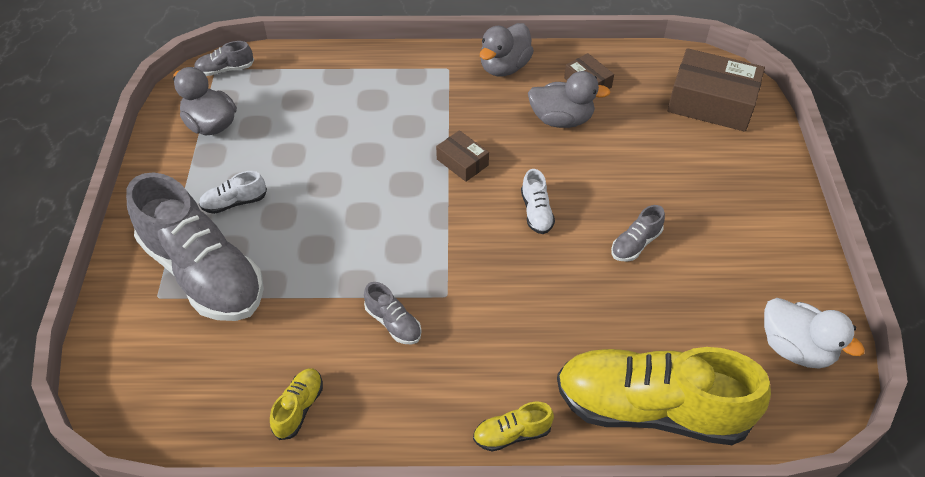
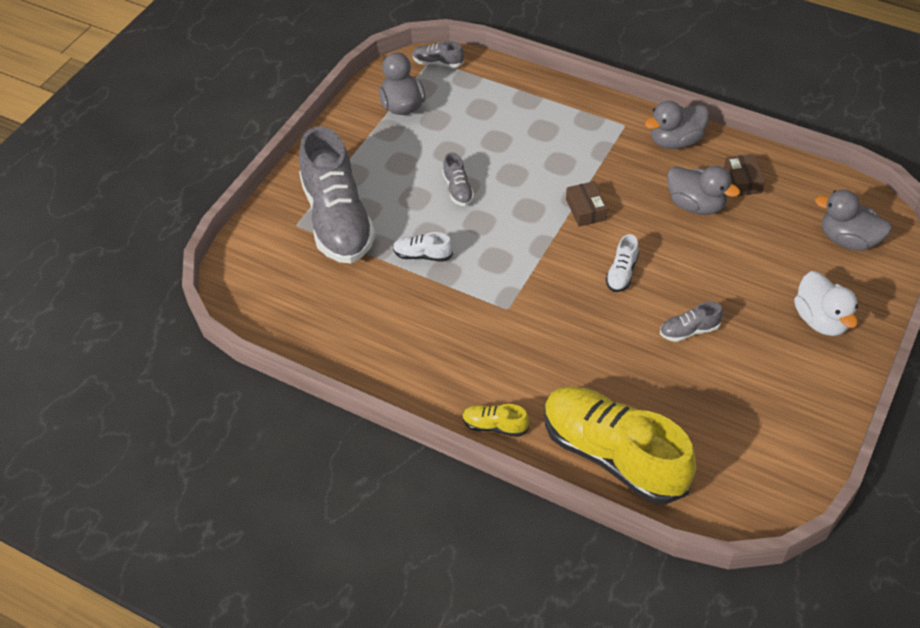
camera: 30 degrees right, 0 degrees up
(234, 203) = (387, 175): white shoe -> white shoe (422, 255)
(299, 408) = (353, 342): yellow shoe -> none
(393, 323) = (455, 312): grey shoe -> grey shoe (458, 189)
(711, 102) = (848, 240): brown box -> grey duck
(795, 348) = (768, 465): white duck -> white duck (821, 320)

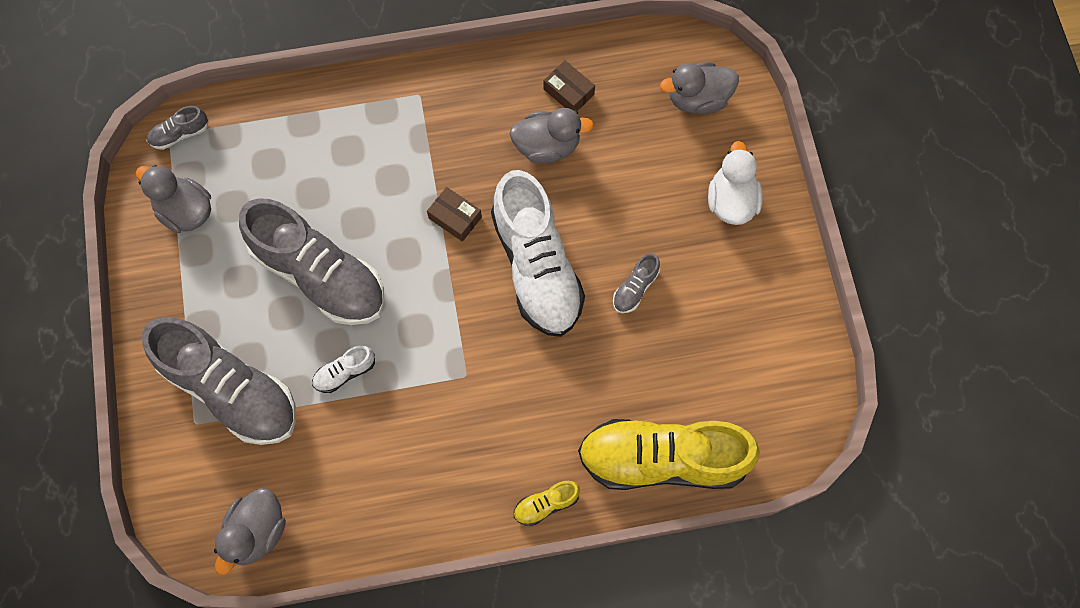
camera: 40 degrees left, 20 degrees up
(458, 189) = (319, 275): grey shoe -> grey shoe, size x2.46
(621, 273) = (536, 267): white shoe -> white shoe, size x2.46
(675, 141) = (478, 84): grey duck -> grey duck (257, 532)
(821, 320) = (731, 201): white duck -> white duck turned 120 degrees counterclockwise

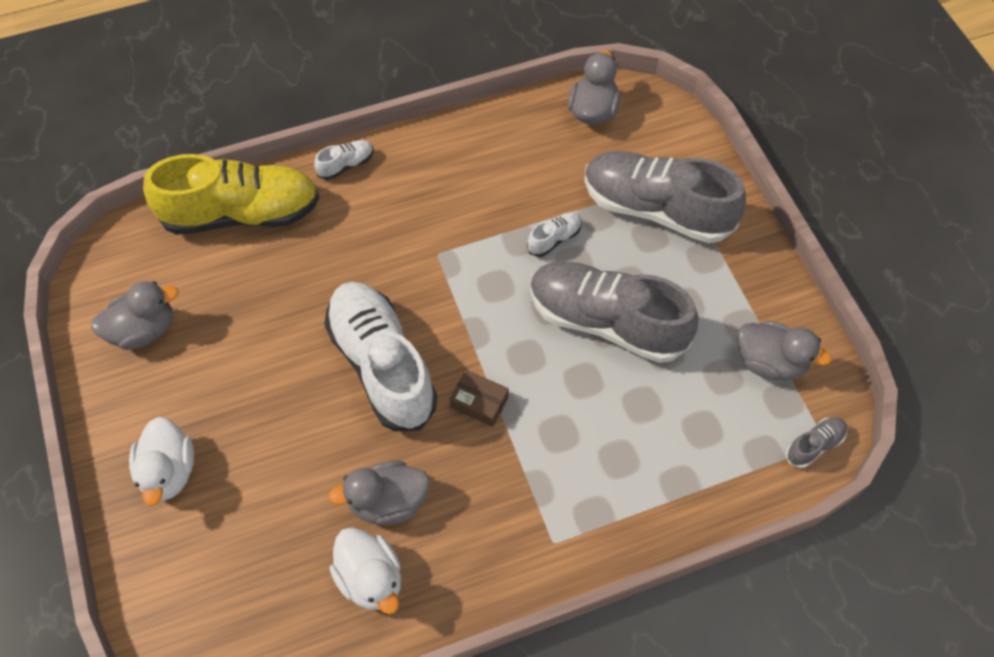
camera: 170 degrees right, 10 degrees down
(546, 504) = (346, 165): yellow shoe -> white shoe
(568, 92) = (371, 578): brown box -> white duck
(635, 288) = (275, 360): grey shoe -> none
(698, 99) = (207, 596): grey duck -> grey duck (144, 330)

